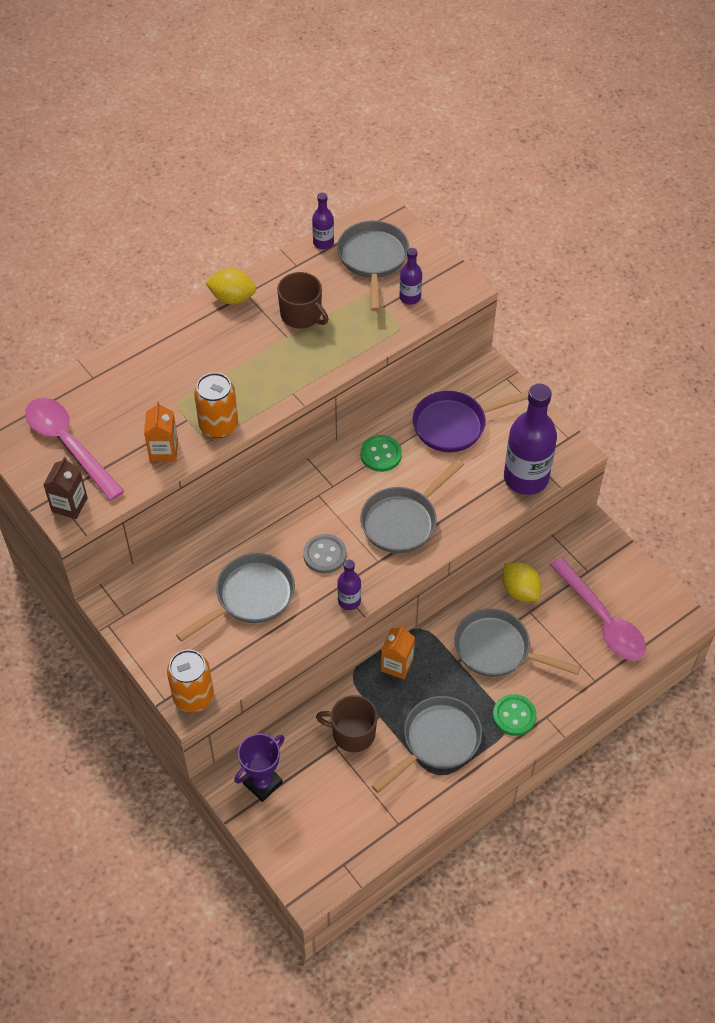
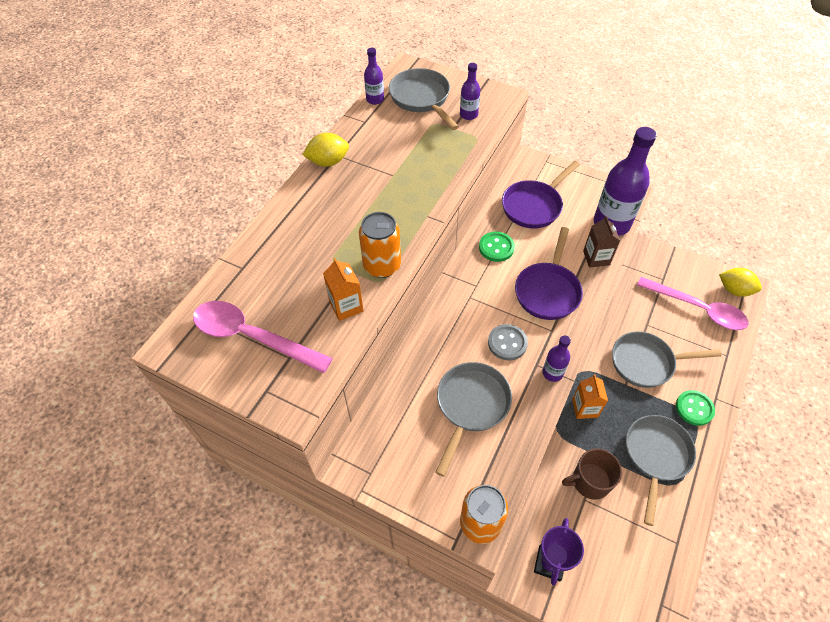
camera: 25 degrees left, 0 degrees up
(69, 505) = (285, 394): brown carton -> brown carton (596, 258)
(301, 315) = (393, 155): brown mug -> none
(402, 521) = (548, 291): grey pan -> purple pan
(520, 590) = (629, 312): yellow lemon -> yellow lemon (734, 290)

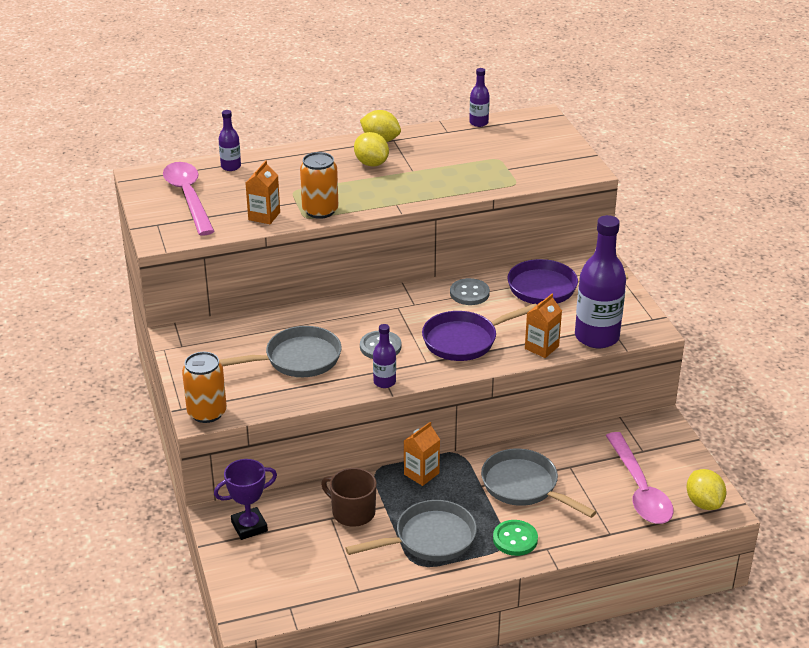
camera: 45 degrees right, 20 degrees down
(353, 189) = (371, 163): none -> yellow lemon
(421, 99) = (516, 140): grey pan -> none
(468, 115) = (535, 167): purple bottle -> purple bottle (231, 167)
(496, 247) = (469, 293): green button -> grey button
(596, 258) = (541, 347): brown carton -> orange carton

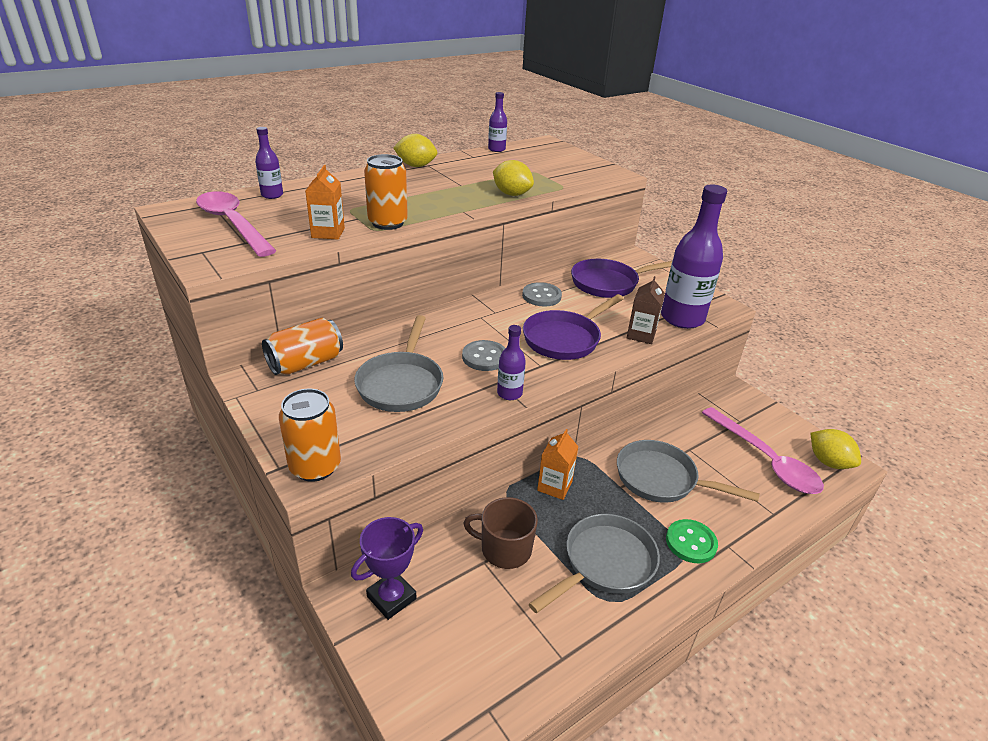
camera: 20 degrees left, 0 degrees up
(226, 329) = (306, 363): none -> orange can
(298, 359) = (401, 384): grey pan -> grey pan turned 135 degrees clockwise
(371, 163) = (418, 182): yellow lemon -> yellow lemon (512, 194)
(541, 347) = (641, 335): orange carton -> brown carton

